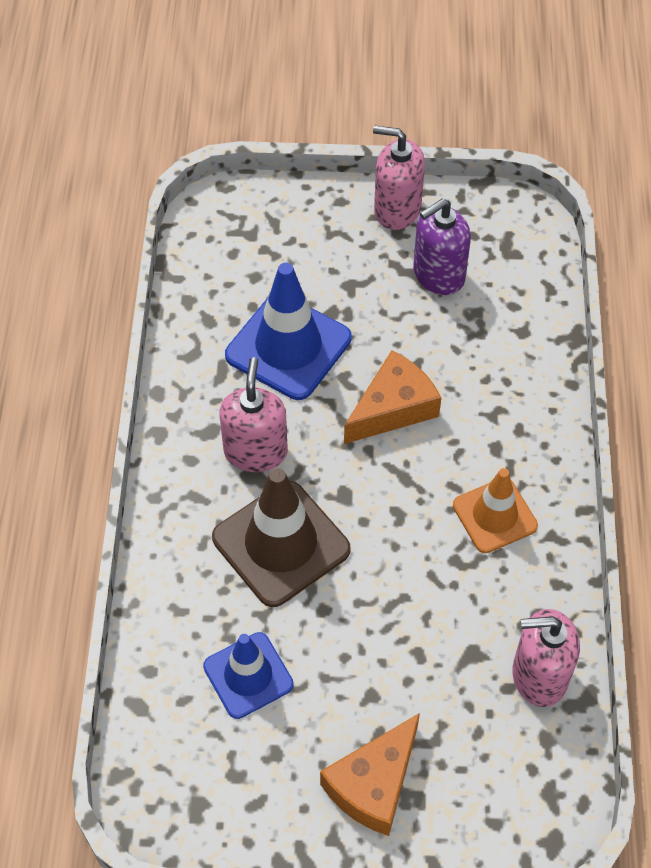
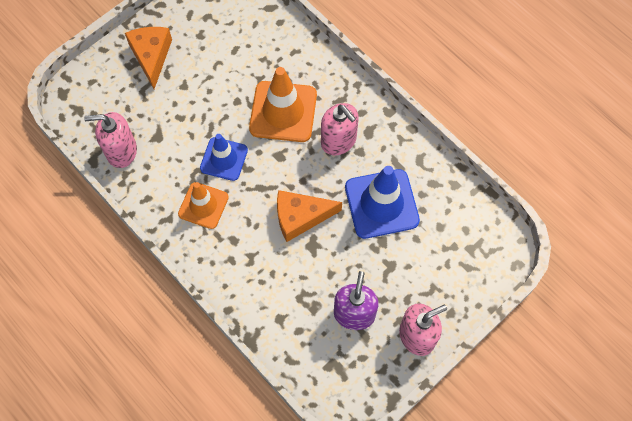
camera: 135 degrees right, 10 degrees up
(248, 675) = (240, 52): blue traffic cone -> blue traffic cone (224, 159)
(281, 543) = (283, 112): brown traffic cone -> orange traffic cone
(393, 408) = (300, 217): orange cheese -> orange cheese turned 75 degrees clockwise
(539, 676) = (121, 151): pink soap dispenser -> pink soap dispenser turned 135 degrees counterclockwise

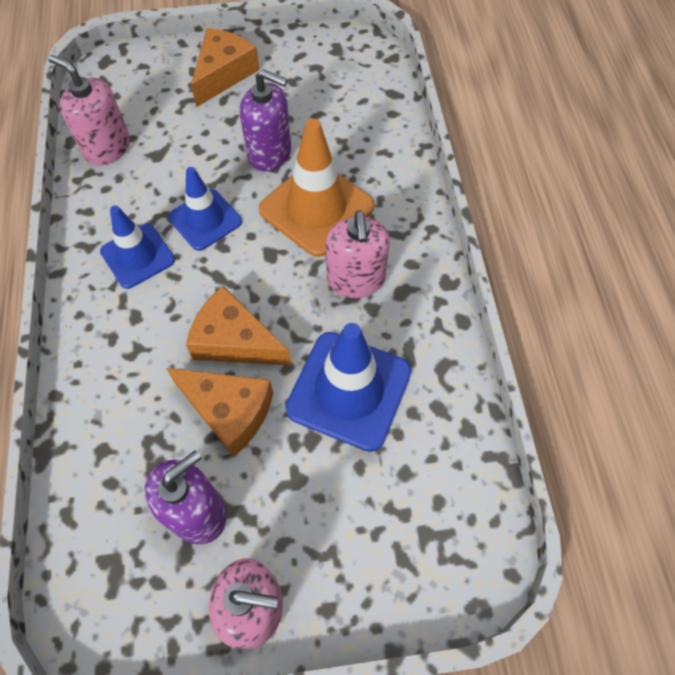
camera: 35 degrees right, 5 degrees down
(203, 205) = (137, 256): orange traffic cone -> blue traffic cone
(227, 93) = (270, 153): none -> purple soap dispenser
(328, 255) = (229, 411): none -> orange cheese

